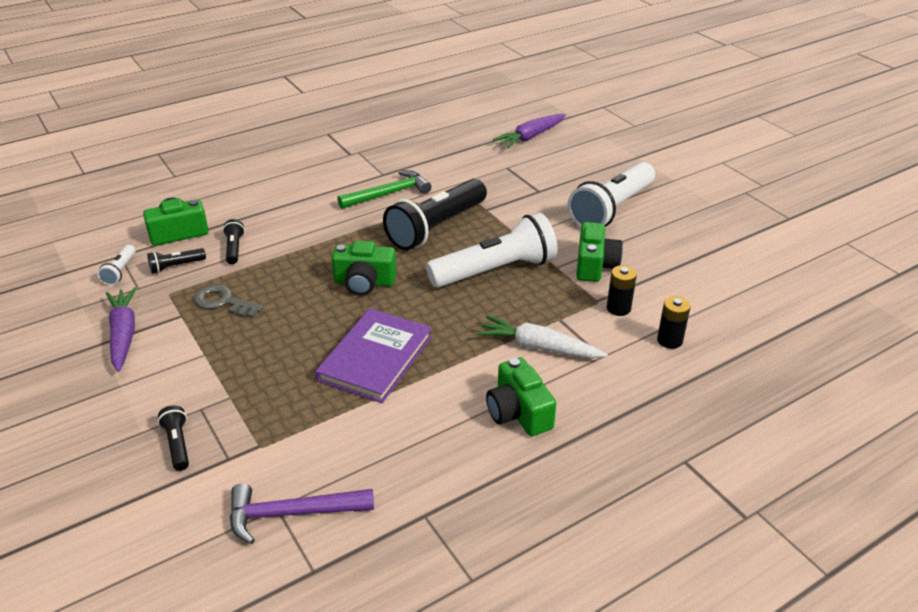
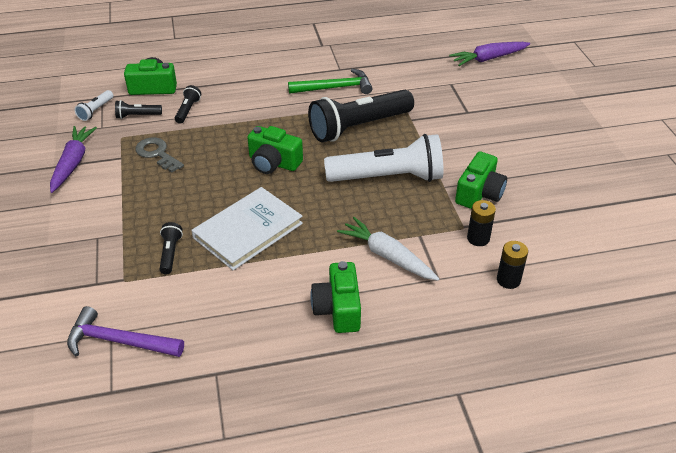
camera: 20 degrees right, 5 degrees up
(178, 444) = (67, 262): black flashlight -> black flashlight (170, 253)
(375, 358) = (248, 230): purple book -> white book
(612, 209) = (525, 143): white flashlight -> none

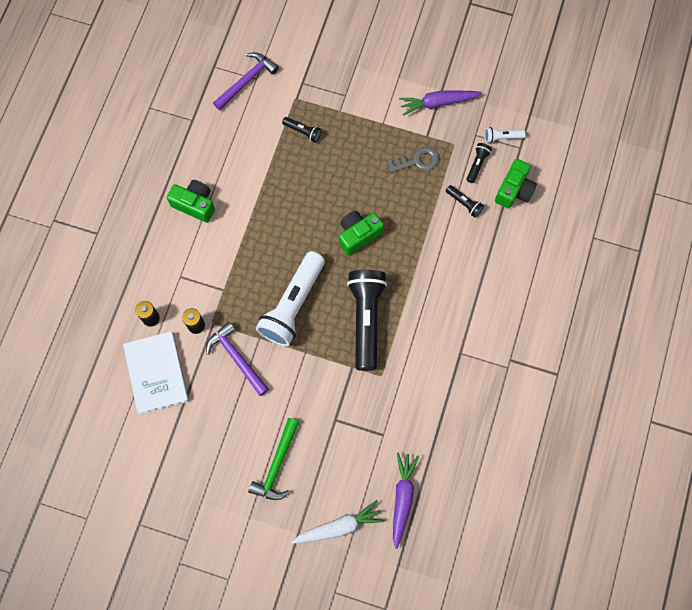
camera: 120 degrees right, 30 degrees up
(73, 163) = (438, 103): purple carrot -> purple carrot turned 135 degrees clockwise
(96, 110) = (502, 137): white flashlight -> white flashlight turned 60 degrees counterclockwise
(248, 230) = (295, 185): white book -> white book (156, 373)
(335, 88) = (432, 332): green hammer -> green hammer (277, 465)
(387, 256) = (218, 258): white carrot -> white carrot (339, 526)
(479, 193) = (237, 358): green camera -> purple hammer

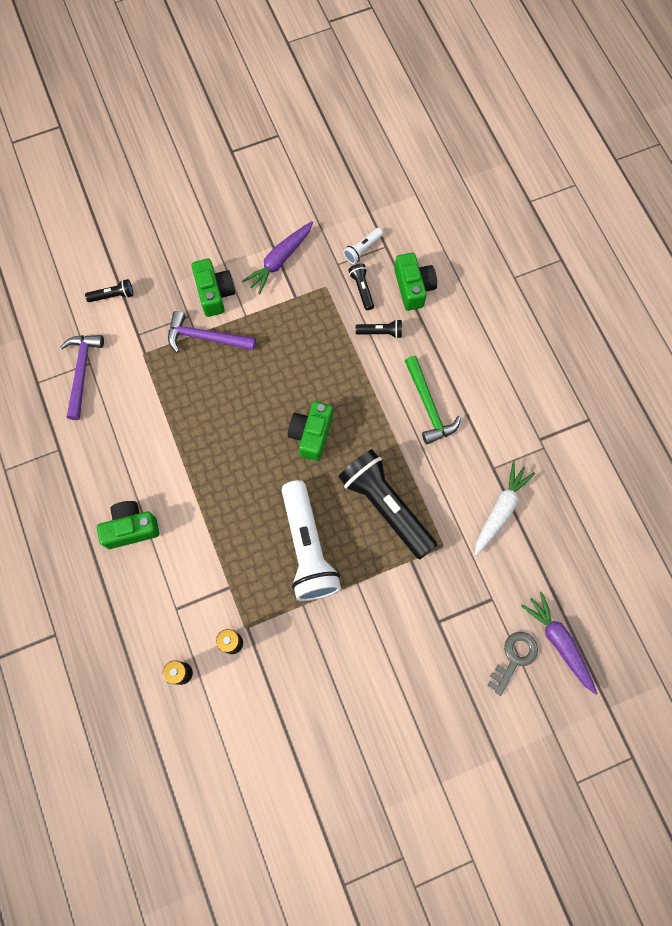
camera: 40 degrees left, 0 degrees up
(156, 373) = (233, 722): white book -> none
(237, 358) = (298, 641): purple hammer -> purple hammer (206, 337)
(277, 465) = (423, 711): green hammer -> green hammer (428, 406)
(303, 131) = (177, 379): black flashlight -> black flashlight (113, 295)
(339, 526) = (527, 718): white carrot -> white carrot (500, 510)
(375, 93) = (214, 293): none -> green camera
(417, 161) = (306, 326): grey key -> grey key (514, 658)

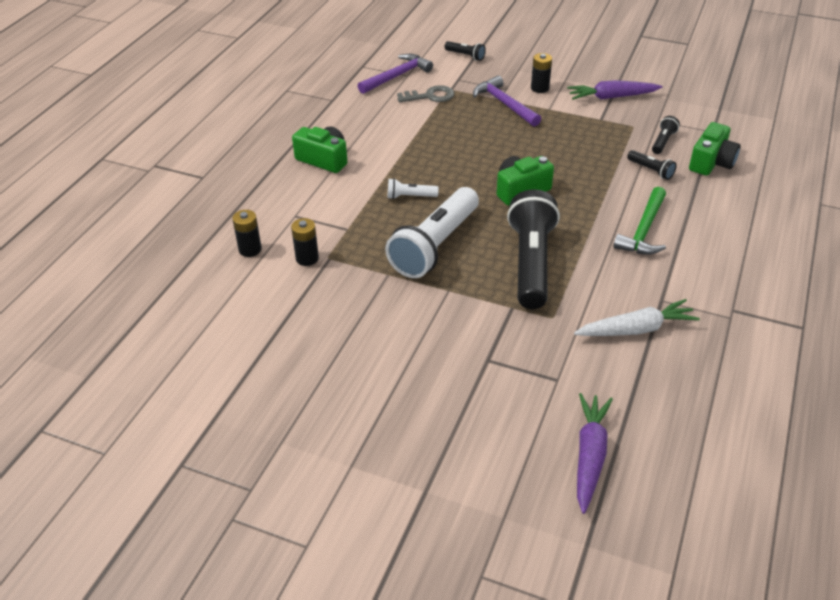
camera: 45 degrees right, 30 degrees down
(214, 293) = (539, 88): green camera -> black battery
(362, 249) = (689, 123): white flashlight -> white flashlight (410, 196)
(514, 658) = (529, 433): grey key -> grey key (430, 96)

